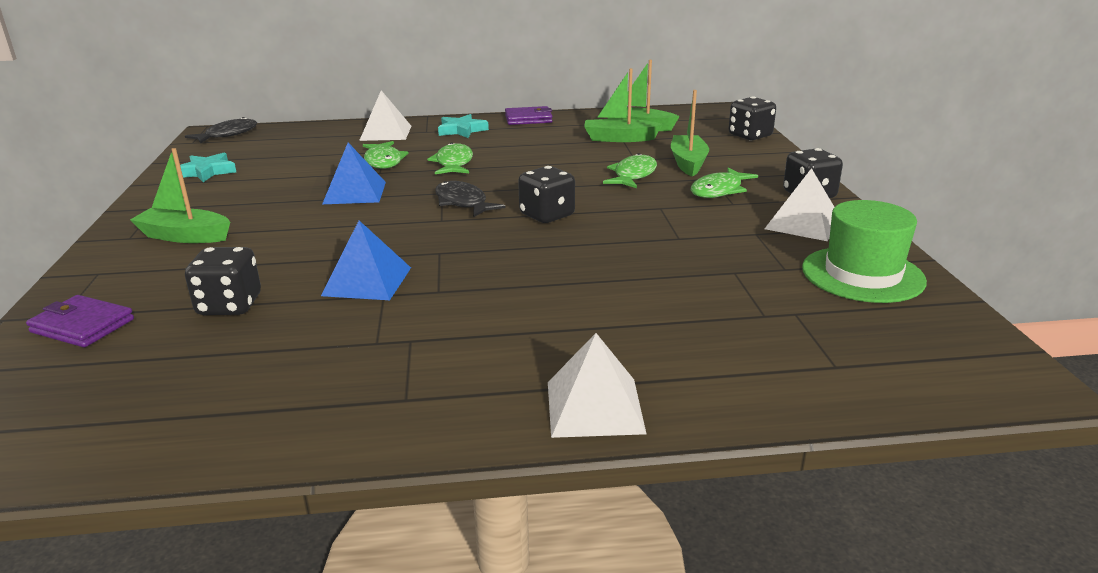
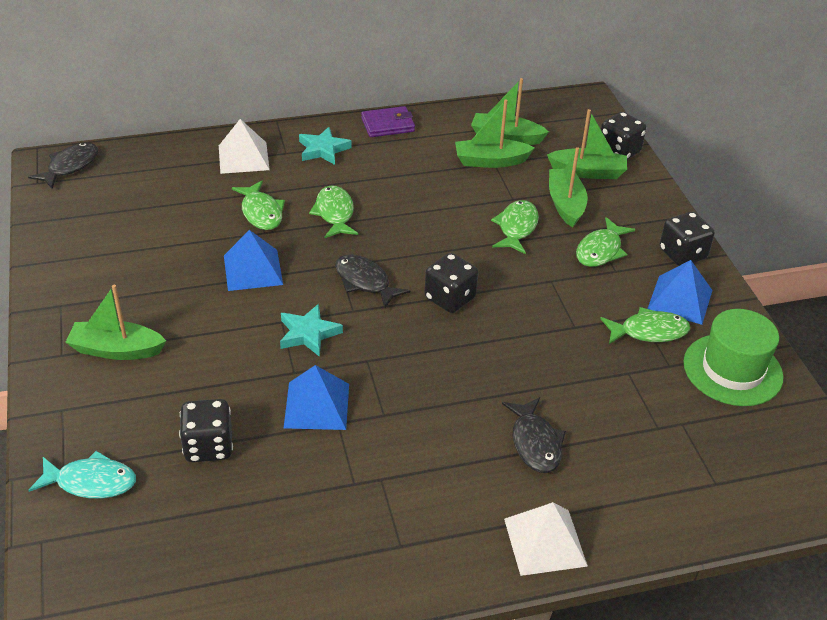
camera: 10 degrees left, 15 degrees up
(82, 326) = (91, 482): purple wallet -> turquoise fish
(207, 172) = (82, 239): turquoise star -> turquoise star (308, 333)
(607, 320) = (535, 443): none -> black fish
(716, 146) = (588, 172): none -> green boat
(764, 244) = (649, 331): none -> green fish
(803, 223) = (680, 299): white pyramid -> blue pyramid

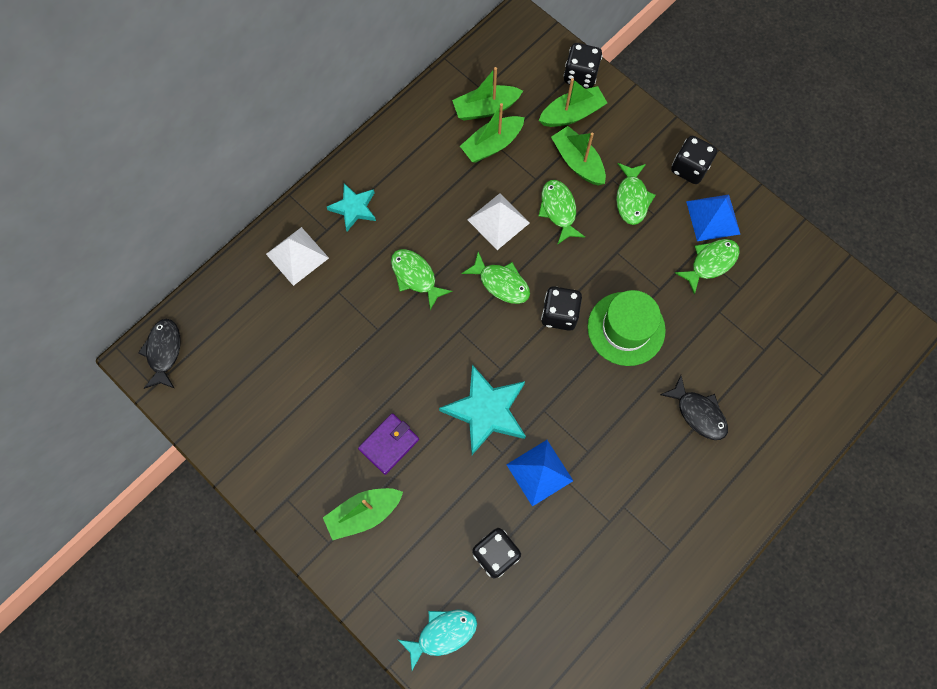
camera: 30 degrees left, 30 degrees up
(253, 270) = (399, 374): blue pyramid -> none
(261, 212) = (359, 310): green fish -> green fish (501, 283)
(308, 333) = (486, 411): turquoise star -> turquoise star, size x1.66
(365, 282) = (489, 335): black fish -> none
(388, 125) = (383, 147): purple wallet -> purple wallet (389, 444)
(545, 542) = (752, 490): white pyramid -> white pyramid (498, 221)
(732, 370) = (782, 266): green hat -> green hat (626, 328)

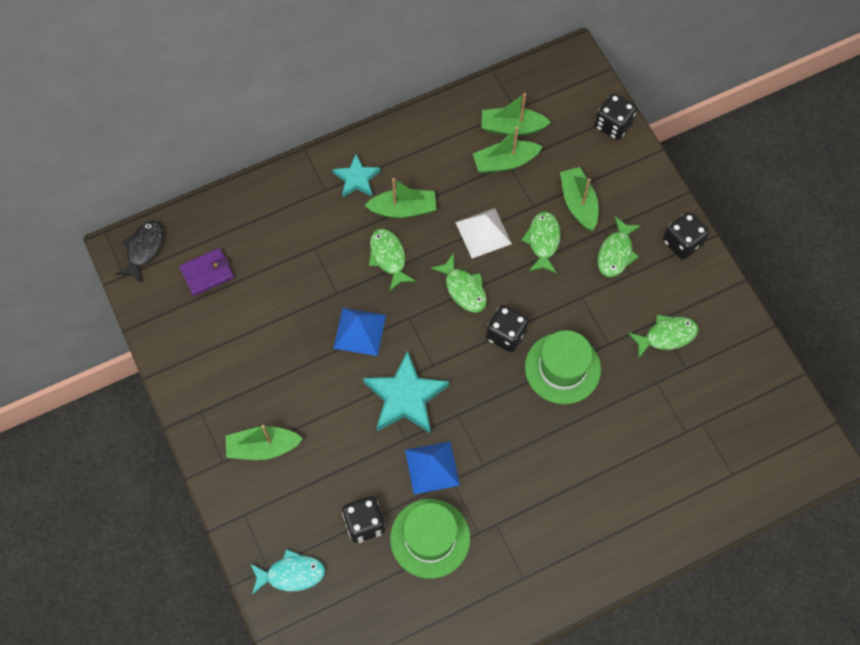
camera: 20 degrees right, 5 degrees down
(297, 256) = (290, 204): white pyramid -> none
(389, 444) = (308, 395): purple wallet -> purple wallet (207, 273)
(565, 545) = (430, 538): none -> green hat
(572, 114) = (590, 158): green boat -> green boat (403, 209)
(698, 413) = (599, 466): black fish -> none
(713, 217) = (686, 295): blue pyramid -> blue pyramid (359, 331)

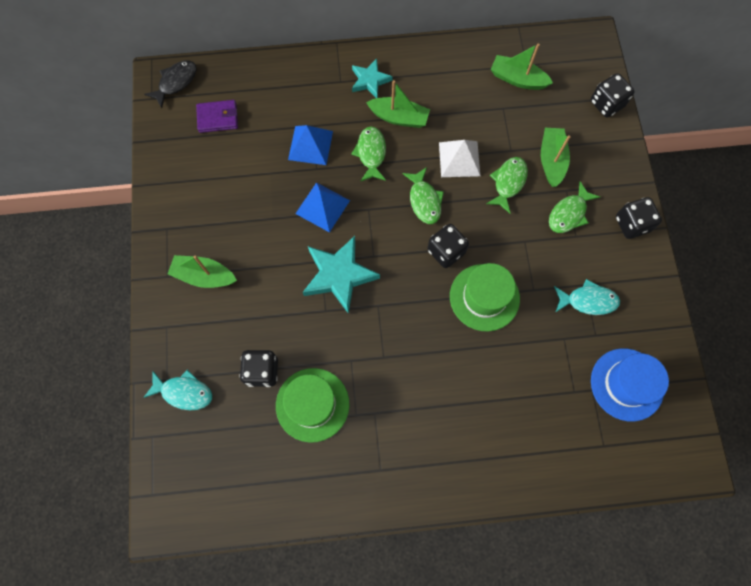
camera: 20 degrees right, 5 degrees up
(432, 467) = (338, 343): blue pyramid -> blue pyramid (310, 145)
(505, 162) = (500, 106): green boat -> none
(666, 336) = (588, 301): green fish -> turquoise fish
(733, 406) = (627, 384): none -> blue hat

